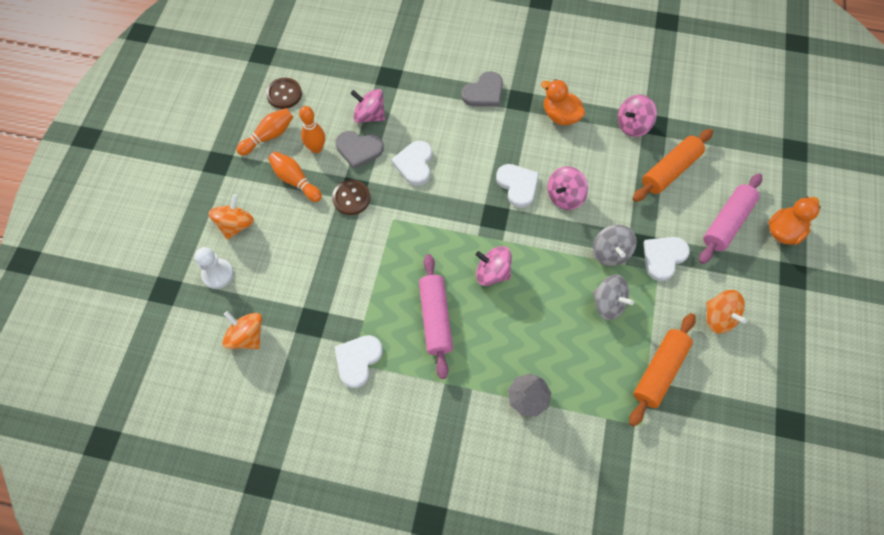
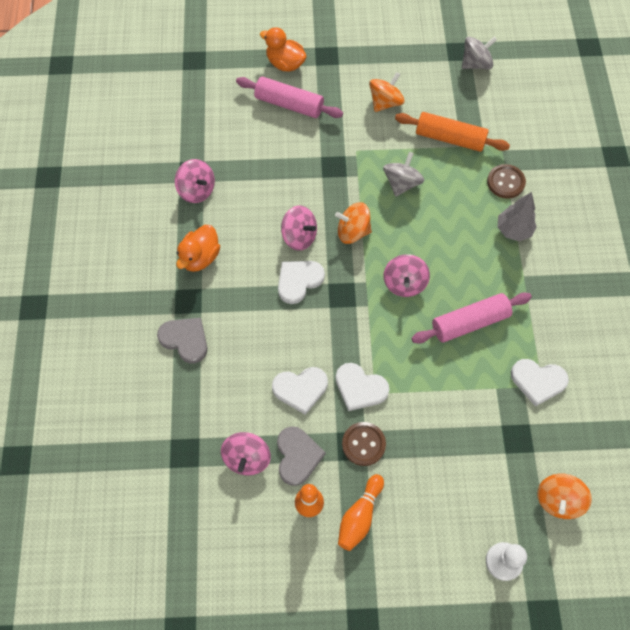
camera: 105 degrees left, 0 degrees up
(236, 225) = (438, 565): orange spinning top -> orange spinning top (352, 232)
(269, 136) = (307, 573): orange bowling pin -> none
(284, 94) = (239, 577): brown button -> brown button (505, 182)
(610, 253) = (349, 189): grey spinning top -> grey spinning top (476, 64)
(663, 257) = (340, 147): white heart -> white heart (360, 388)
(670, 170) = (244, 153): orange rolling pin -> none

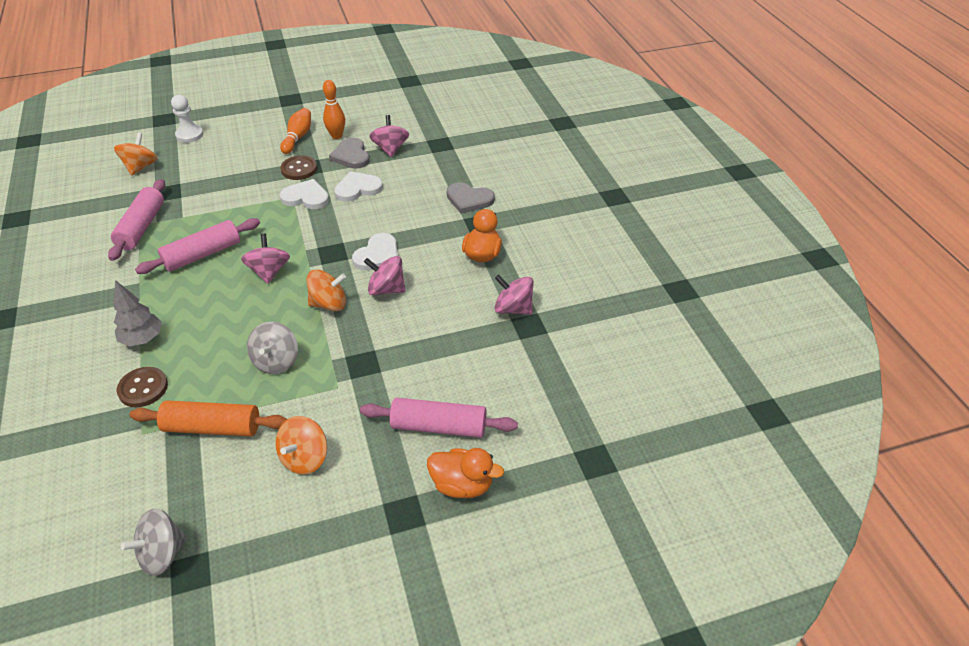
camera: 165 degrees right, 20 degrees down
(538, 381) = (142, 227): white heart -> pink rolling pin

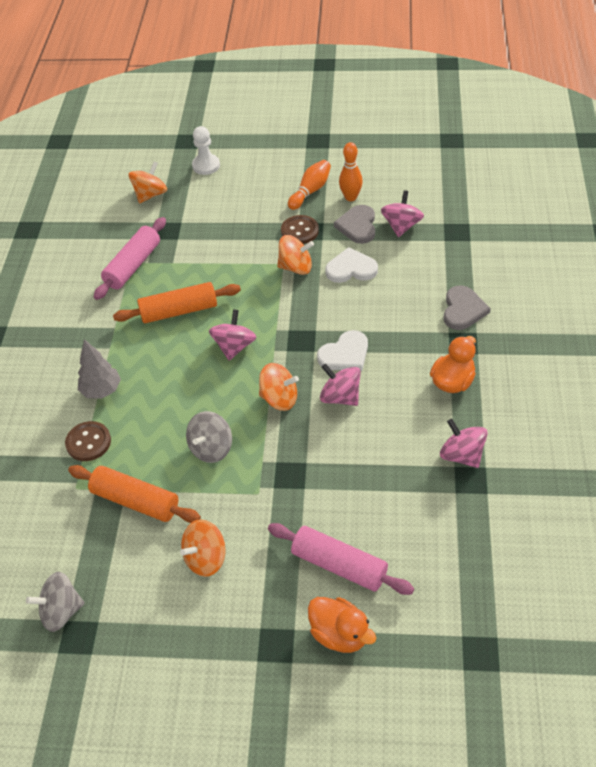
camera: 25 degrees right, 5 degrees up
(203, 254) = (179, 311): pink rolling pin -> orange rolling pin
(306, 197) = (296, 267): white heart -> orange spinning top
(469, 199) = (463, 310): grey heart -> grey heart turned 120 degrees counterclockwise

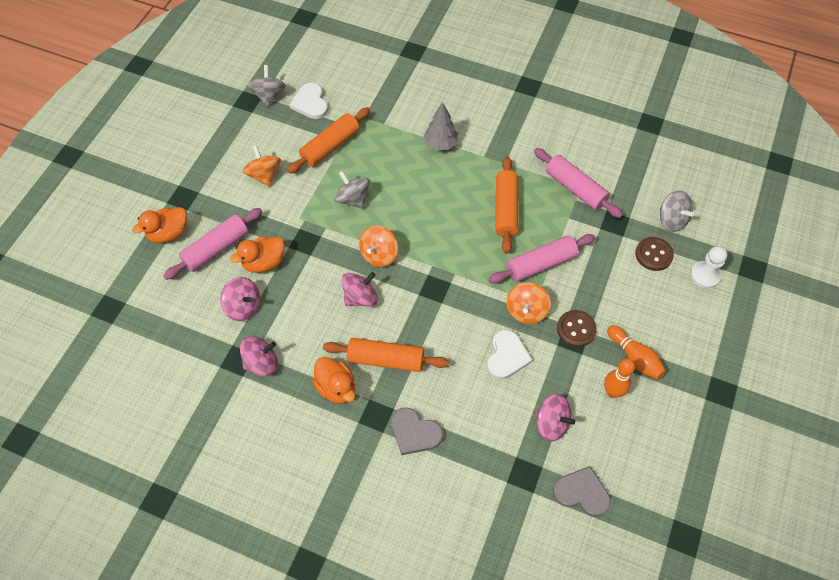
camera: 105 degrees right, 10 degrees up
(88, 442) = (395, 128): brown button -> brown button (653, 254)
(150, 194) = (672, 220): orange spinning top -> grey spinning top
(234, 346) = (448, 238): pink spinning top -> pink spinning top (243, 307)
(237, 269) = (541, 264): none -> pink rolling pin
(336, 505) = (263, 262): none -> orange duck
(345, 354) = (404, 316): white heart -> white heart (310, 103)
(357, 226) = (566, 383): grey heart -> grey heart (582, 492)
(401, 353) = (386, 359): none -> orange rolling pin

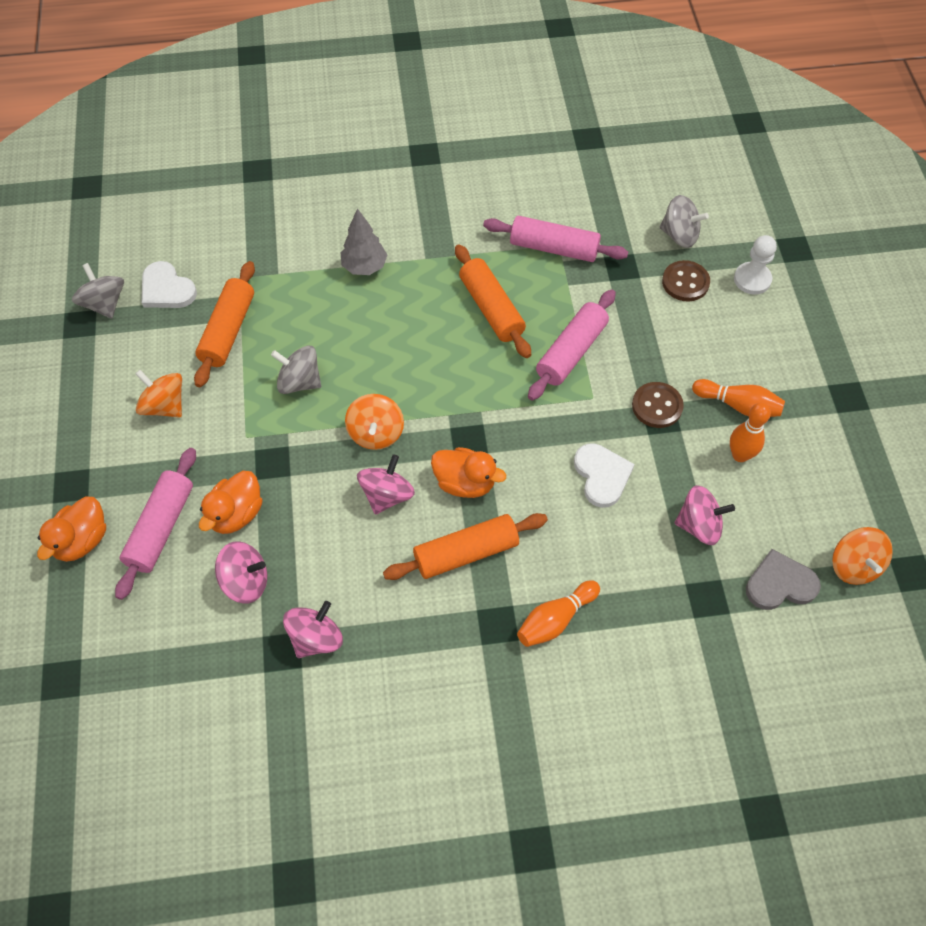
camera: 30 degrees left, 0 degrees up
(336, 387) = (428, 618): orange duck -> orange duck (465, 483)
(414, 432) = (555, 619): grey heart -> orange bowling pin
(526, 311) = (590, 413): orange spinning top -> orange spinning top (854, 565)

